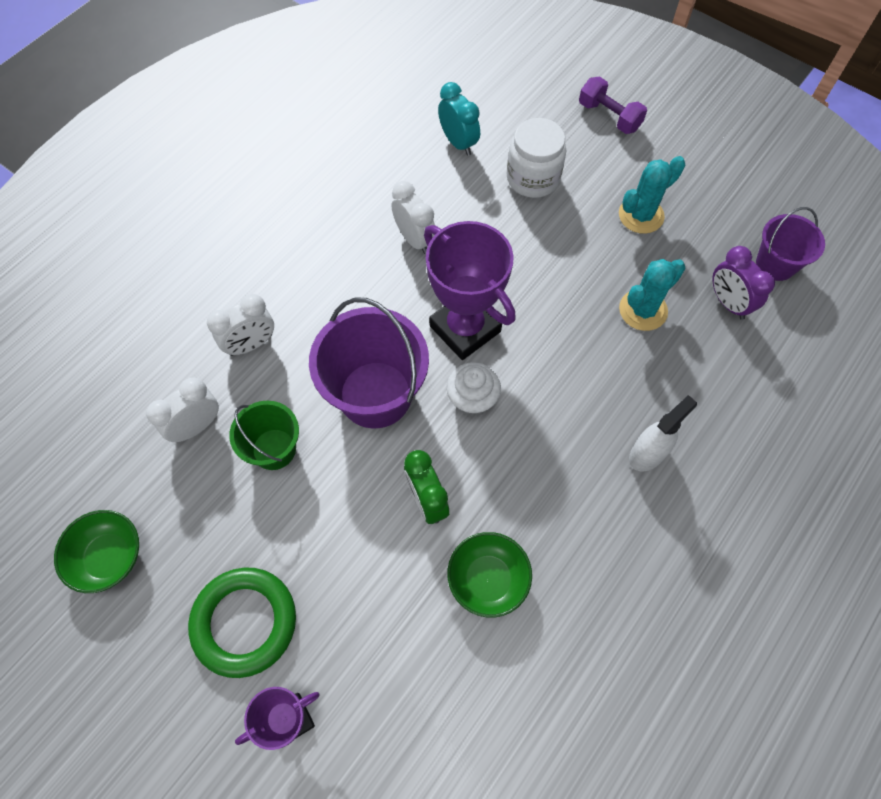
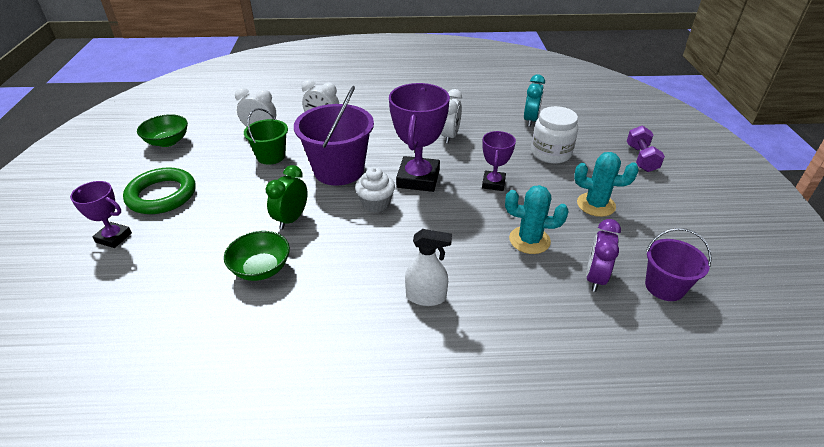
camera: 50 degrees right, 25 degrees down
(535, 268) = (493, 183): none -> purple trophy

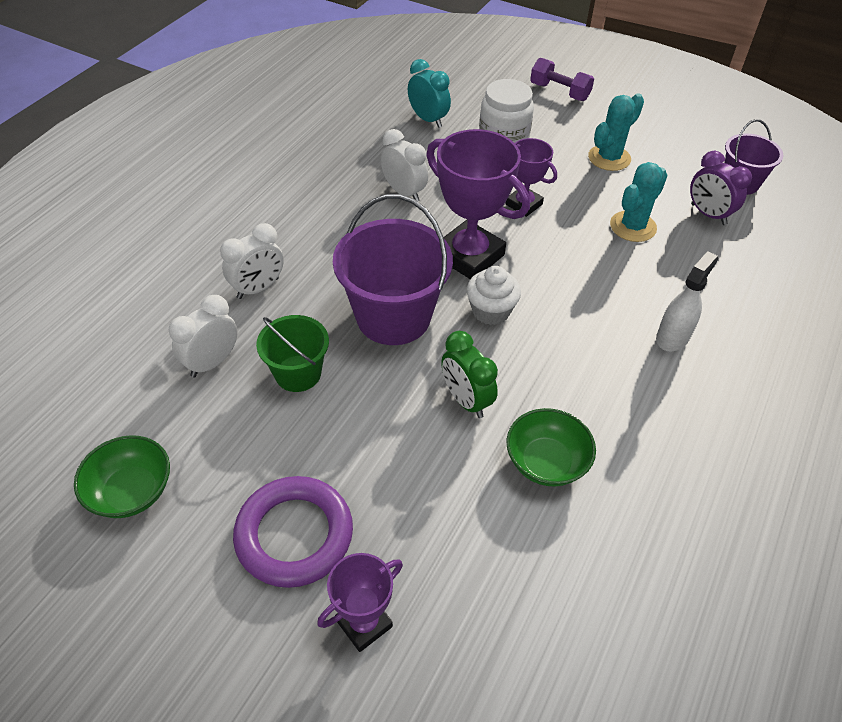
camera: 60 degrees left, 10 degrees up
(162, 195) = (294, 535): green ring -> purple ring

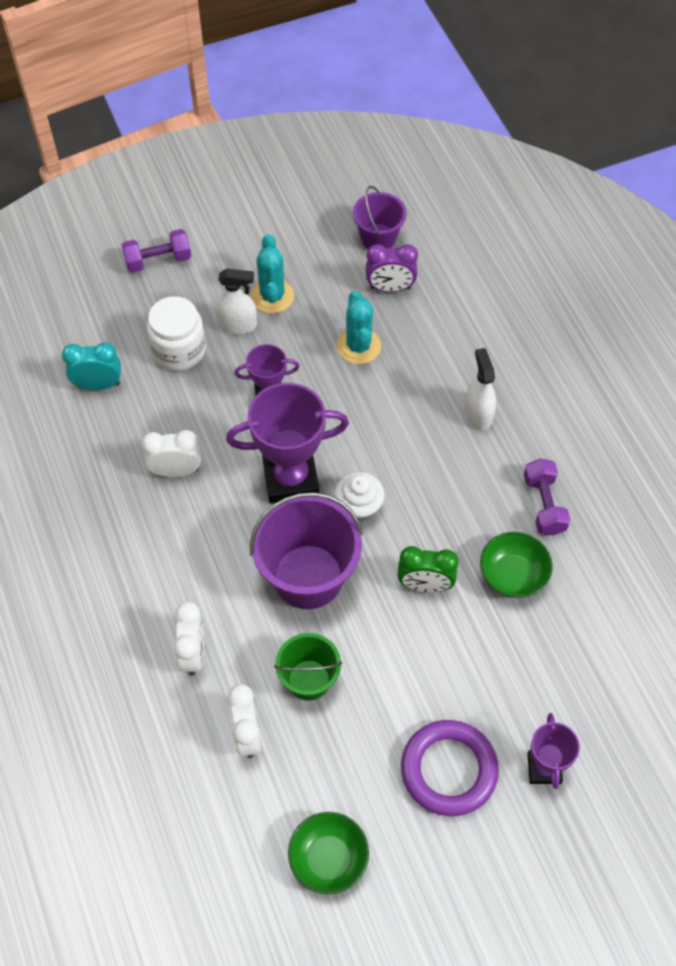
camera: 50 degrees left, 10 degrees up
(561, 155) = (237, 325): none -> white spray bottle
(645, 442) = (544, 505): none -> purple dumbbell

